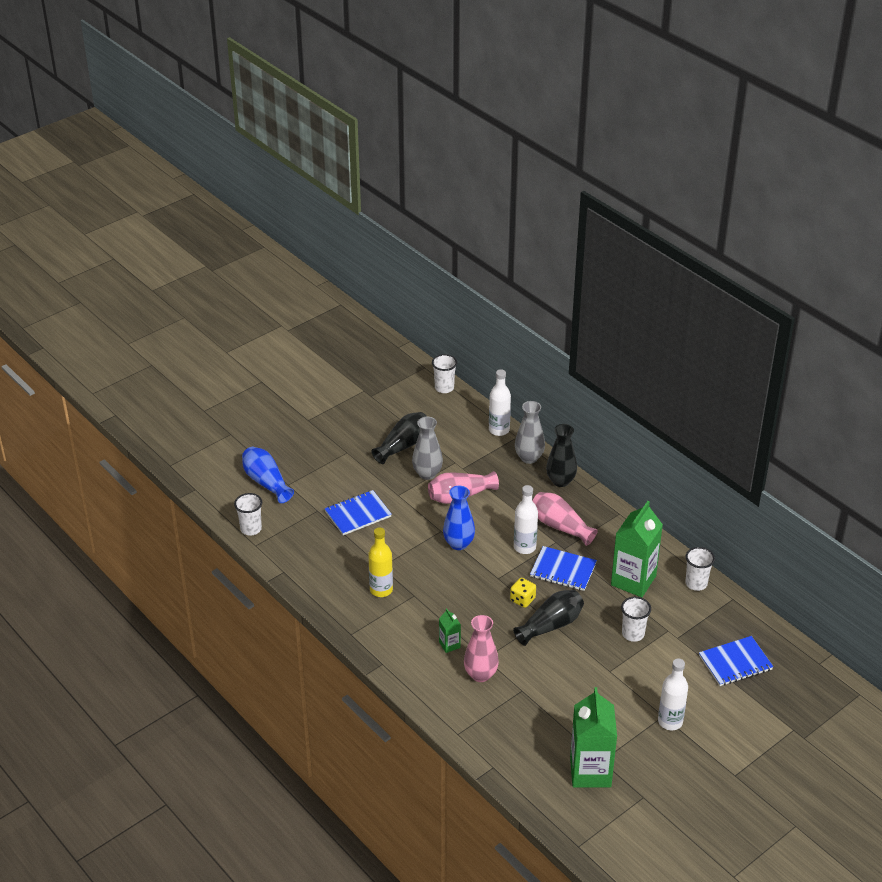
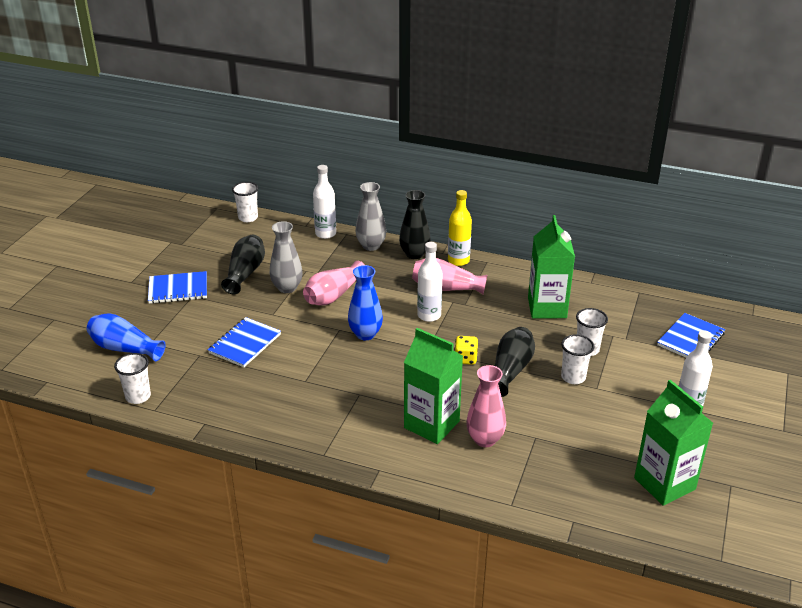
camera: 30 degrees left, 5 degrees down
(381, 590) = (322, 401): yellow bottle -> yellow bottle (458, 261)
(449, 645) = (431, 424): green carton -> green carton, size x2.19
(563, 570) = (479, 321): blue notebook -> blue notebook (178, 289)
(696, 583) = (599, 291): white cup -> white cup (573, 377)

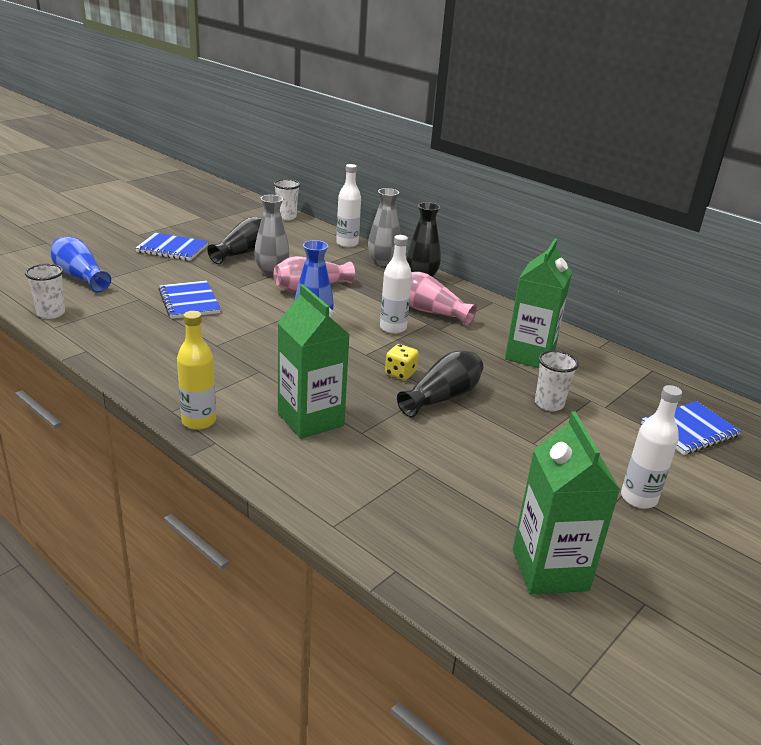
camera: 20 degrees right, 5 degrees down
(245, 344) = (189, 302): blue notebook -> blue notebook turned 75 degrees counterclockwise
(458, 261) = (463, 294): yellow bottle -> yellow bottle (199, 421)
(485, 439) = (358, 451): pink vase -> none
(573, 377) = (512, 424): white cup -> none

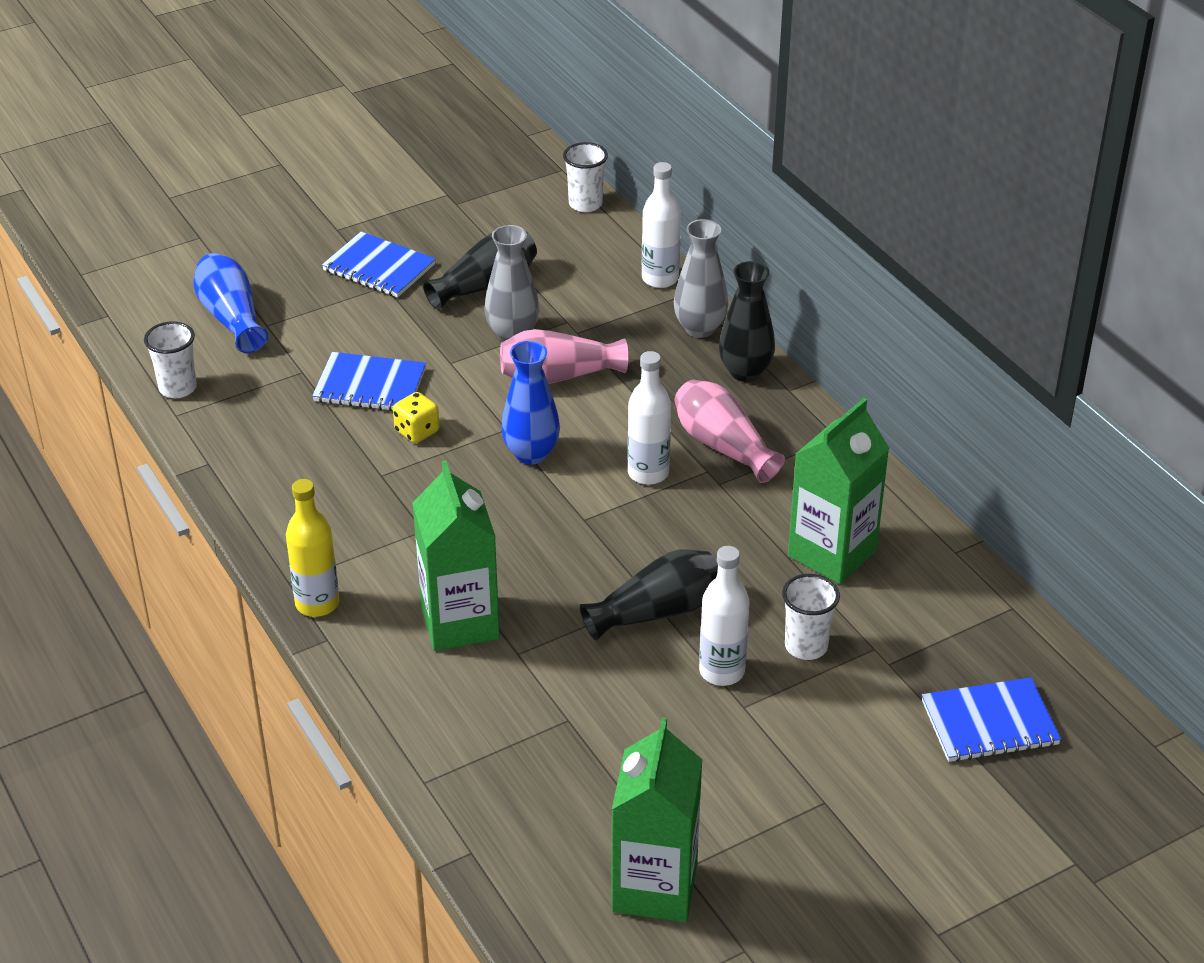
camera: 20 degrees right, 10 degrees up
(189, 302) = (370, 385): blue notebook -> blue notebook turned 75 degrees counterclockwise
(400, 373) = (617, 561): yellow dice -> yellow dice (417, 431)
(638, 498) = (835, 815): white bottle -> white bottle (721, 671)

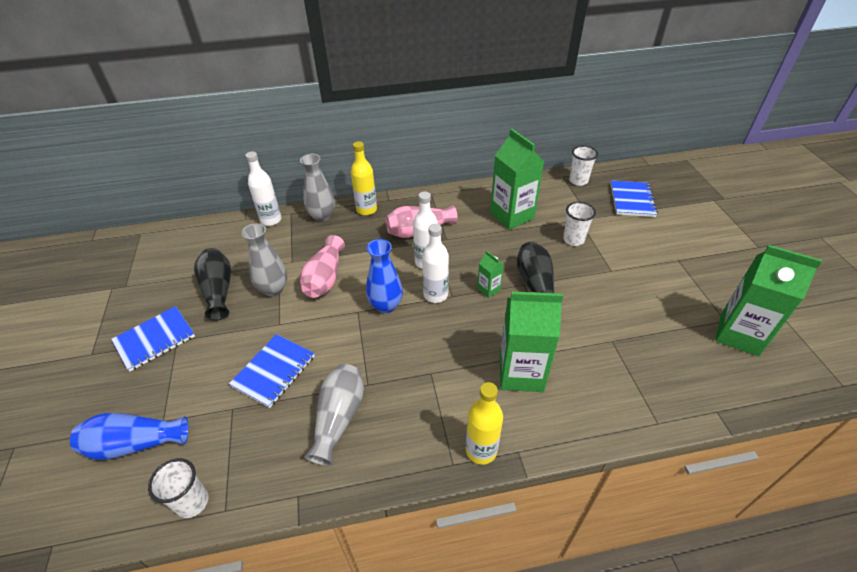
camera: 70 degrees left, 5 degrees up
(320, 464) = (339, 418): none -> grey vase
(417, 431) = (335, 355): yellow dice -> none
(585, 204) = (181, 232): white cup -> white cup (578, 181)
(619, 557) = (488, 289): none -> green carton
(721, 671) = (585, 272): white bottle -> white bottle (435, 295)
(745, 372) = (366, 210): black vase -> yellow bottle

